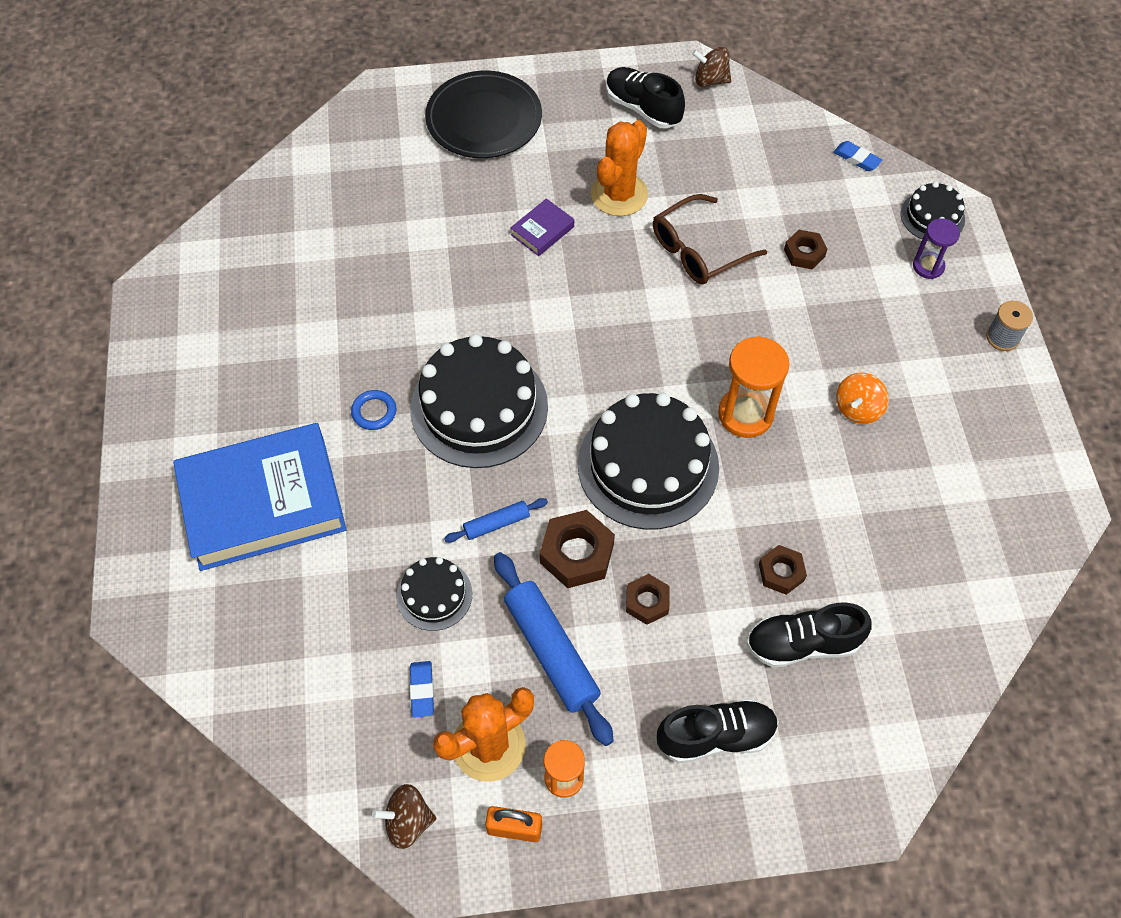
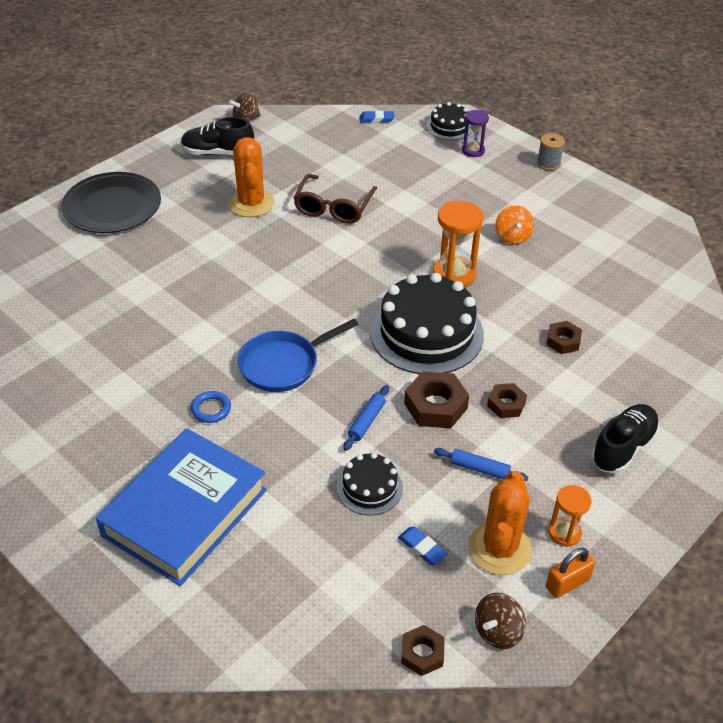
camera: 40 degrees left, 15 degrees down
(479, 407) = (283, 364): black cake -> blue pan
(542, 231) = (221, 247): purple book -> none
(552, 651) = (479, 469): blue rolling pin -> blue rolling pin, size x0.51
(802, 643) = (614, 369): black shoe -> none
(804, 253) = (398, 178): brown nut -> brown nut (422, 653)

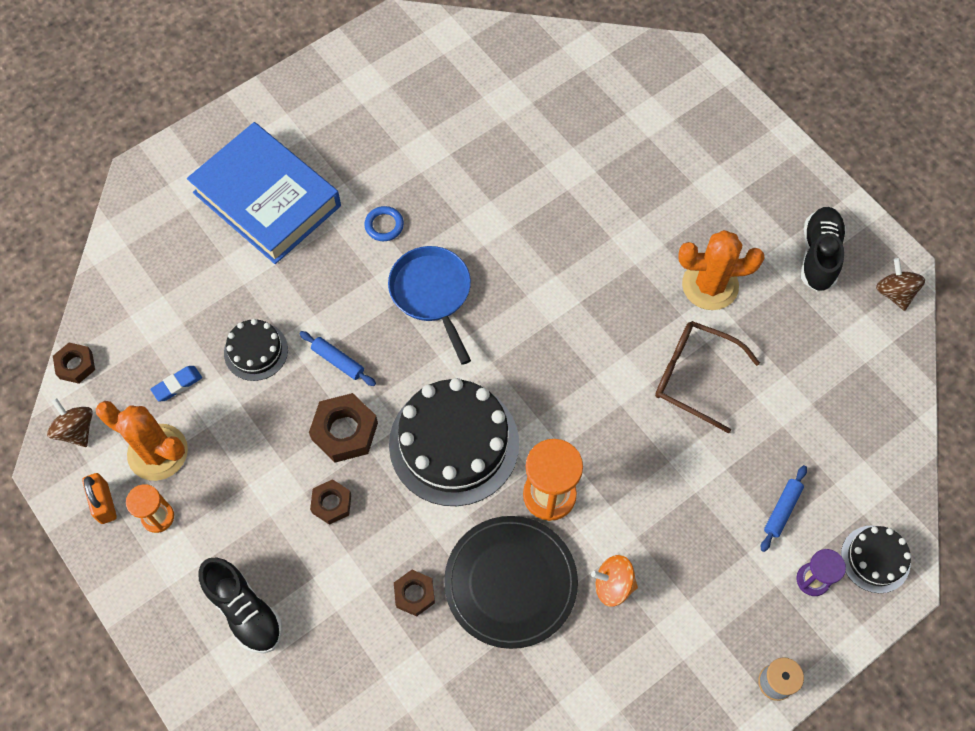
camera: 100 degrees right, 20 degrees up
(112, 206) = (715, 143): black plate -> black plate (510, 582)
(376, 119) = (896, 460): blue eraser -> none
(479, 469) = (253, 456): blue rolling pin -> blue rolling pin (782, 510)

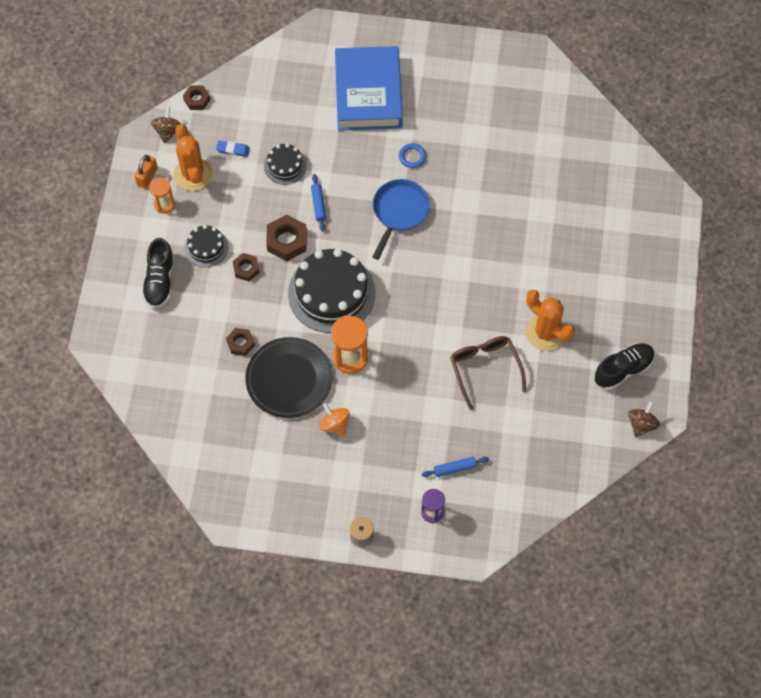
camera: 45 degrees right, 0 degrees up
(875, 559) = (474, 532): black cake -> black cake (206, 247)

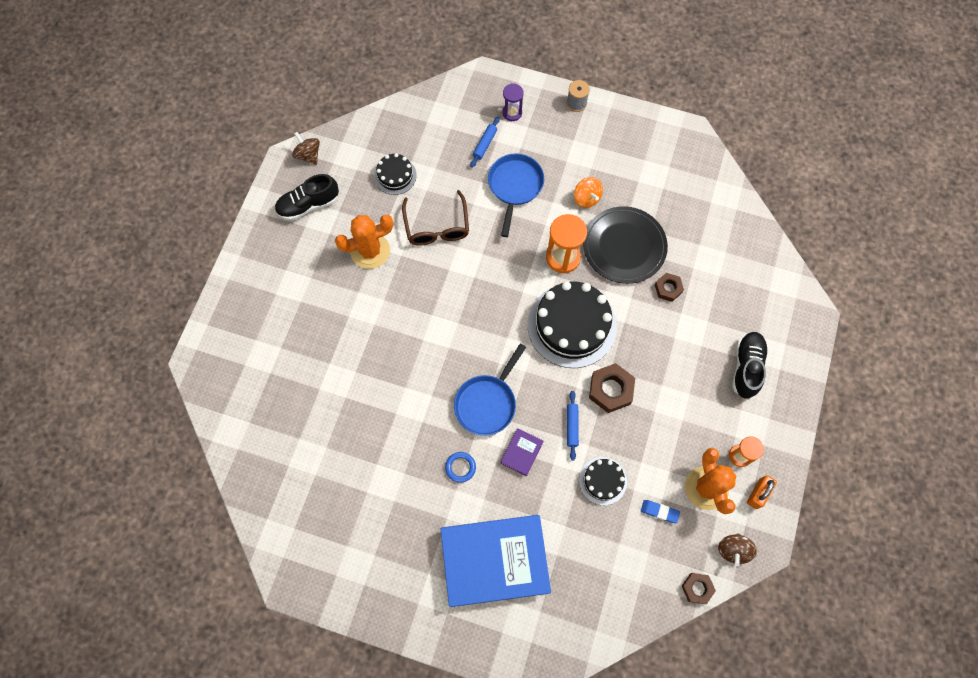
camera: 170 degrees left, 5 degrees up
(206, 247) = (696, 397): black cake -> black cake (395, 176)
(246, 269) = (656, 366): brown nut -> none
(360, 176) = (521, 453): none -> purple book
(368, 93) = (494, 561): blue book -> blue book turned 75 degrees clockwise
(413, 425) = (515, 186): none -> blue pan
(455, 468) = (484, 144): blue rolling pin -> blue rolling pin turned 60 degrees counterclockwise
(546, 333) = (370, 251): orange cactus -> orange cactus turned 75 degrees counterclockwise
(641, 424) = (308, 155): brown spinning top -> brown spinning top turned 105 degrees clockwise

